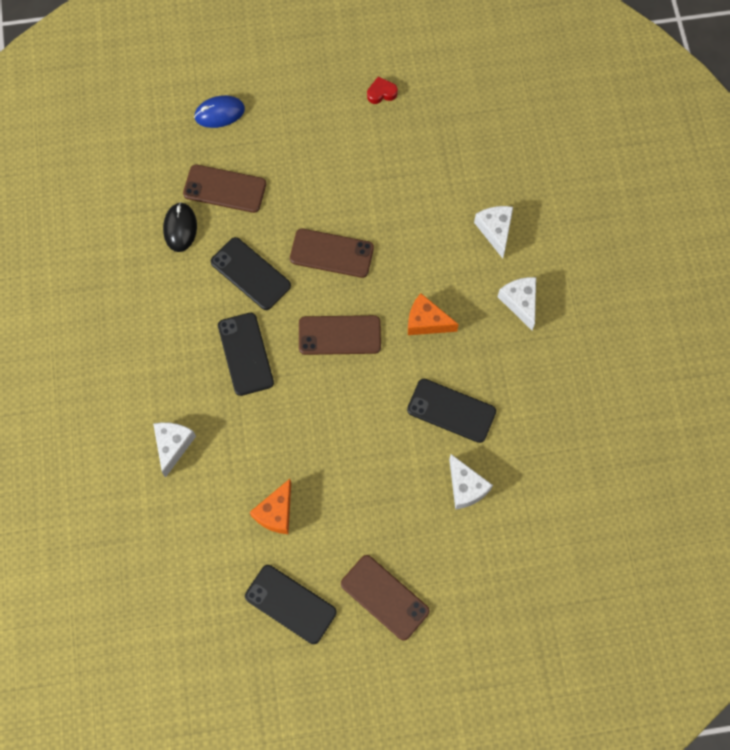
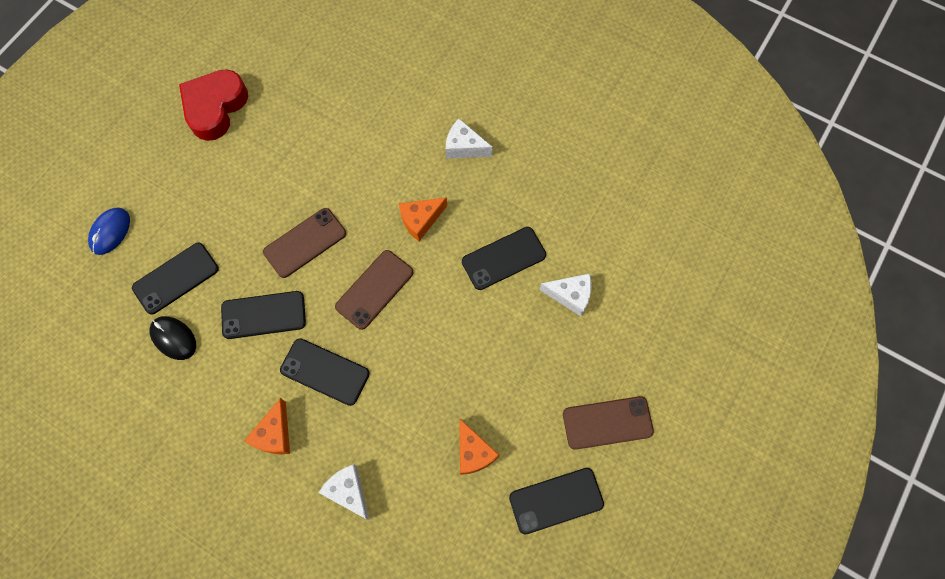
camera: 50 degrees left, 0 degrees up
(171, 359) = (275, 434): none -> orange cheese
(225, 189) = (176, 278): brown phone -> black phone
(381, 93) = (215, 108): red heart -> red heart, size x2.41
(495, 230) = (395, 119): white cheese -> none

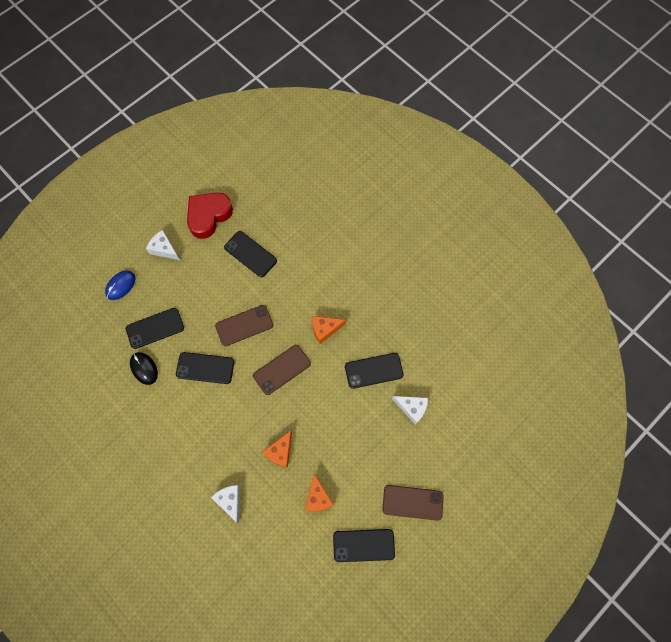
camera: 15 degrees right, 0 degrees up
(275, 434) = (192, 450): orange cheese -> orange cheese (280, 452)
(325, 371) = (235, 417): black phone -> black phone (250, 254)
(464, 147) = (368, 285): white cheese -> white cheese (164, 249)

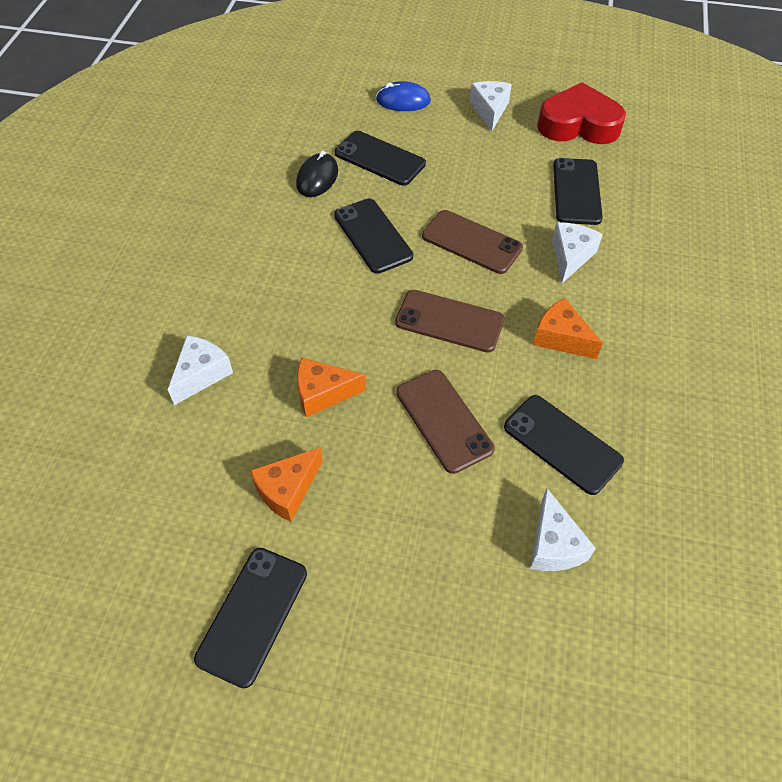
camera: 55 degrees right, 15 degrees down
(285, 289) = (570, 256): none -> white cheese
(363, 545) = (252, 615): black phone -> black phone turned 60 degrees clockwise
(412, 502) = (387, 655): brown phone -> brown phone (444, 420)

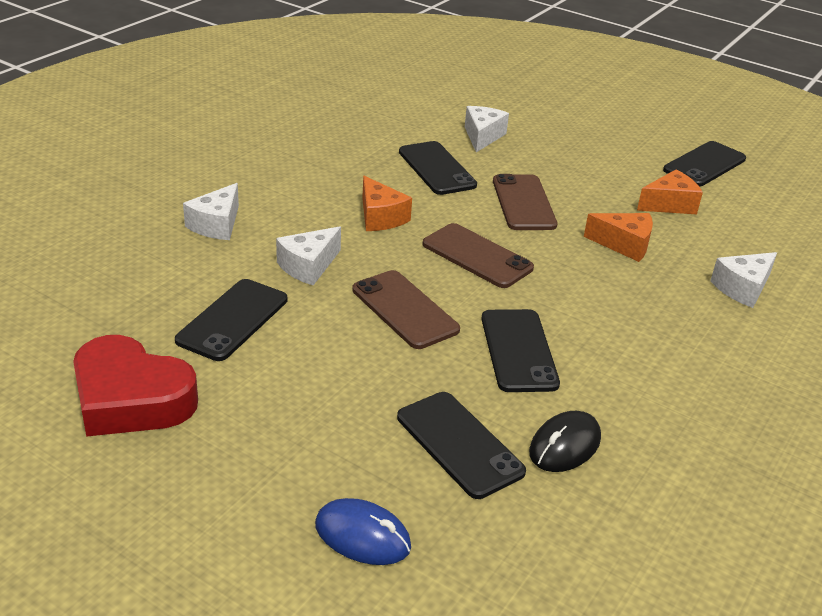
camera: 160 degrees left, 20 degrees down
(489, 110) = (236, 466): white cheese -> white cheese (216, 225)

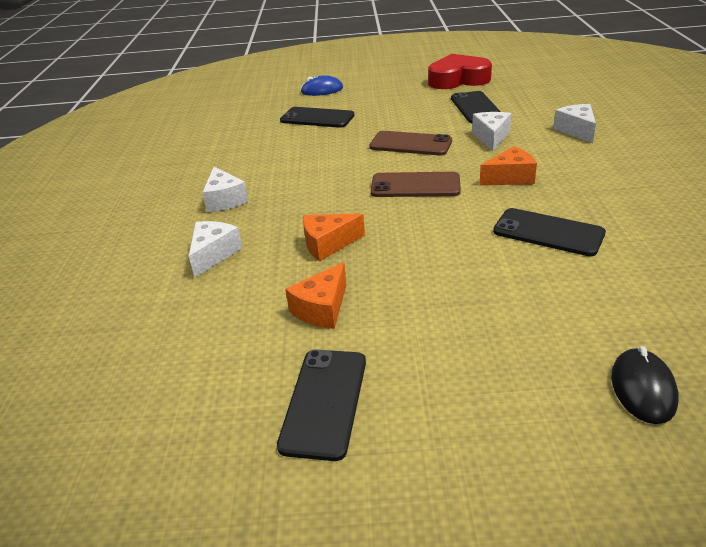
camera: 150 degrees right, 0 degrees up
(380, 217) = (510, 178): orange cheese -> orange cheese turned 135 degrees clockwise
(482, 136) = (580, 292): white cheese -> white cheese (225, 200)
(518, 350) = (330, 155): black phone -> none
(523, 203) = (441, 239): brown phone -> none
(564, 445) = (271, 135): black mouse -> black mouse (643, 388)

